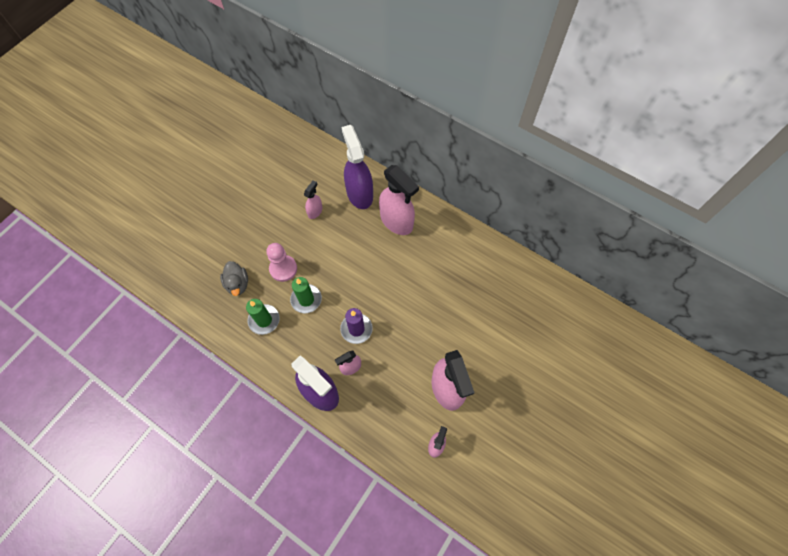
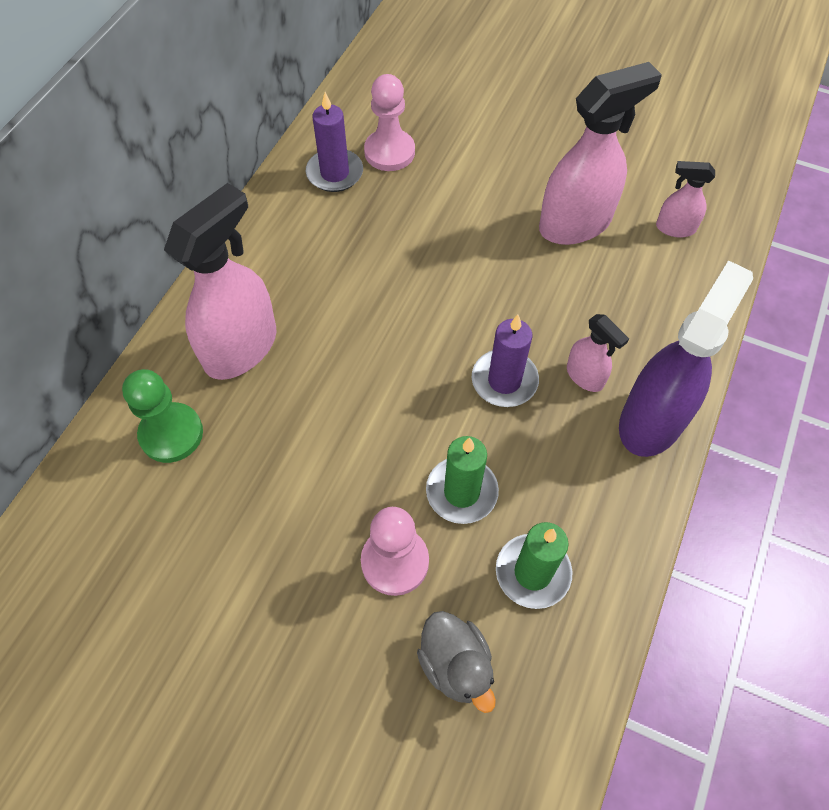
camera: 100 degrees left, 5 degrees down
(237, 284) = (456, 665): grey duck -> grey duck turned 90 degrees clockwise
(315, 211) = (227, 524): pink spray bottle -> none
(359, 194) = (171, 434): purple spray bottle -> green pawn
(498, 271) = (334, 173): none -> purple candle
(511, 300) = (389, 152): none -> pink pawn

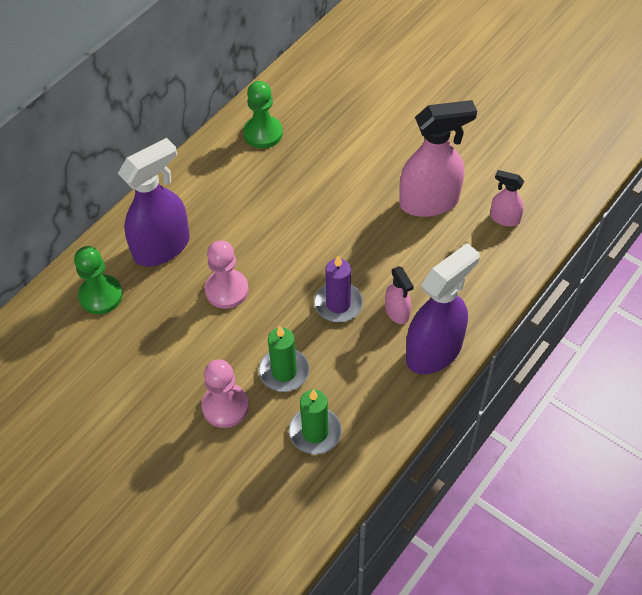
camera: 15 degrees right, 5 degrees down
(241, 347) = (162, 247): pink spray bottle -> purple spray bottle
(334, 173) = (263, 133): purple candle -> green pawn
(389, 152) = (308, 124): pink pawn -> pink pawn (227, 290)
(456, 665) = (245, 477): grey duck -> none

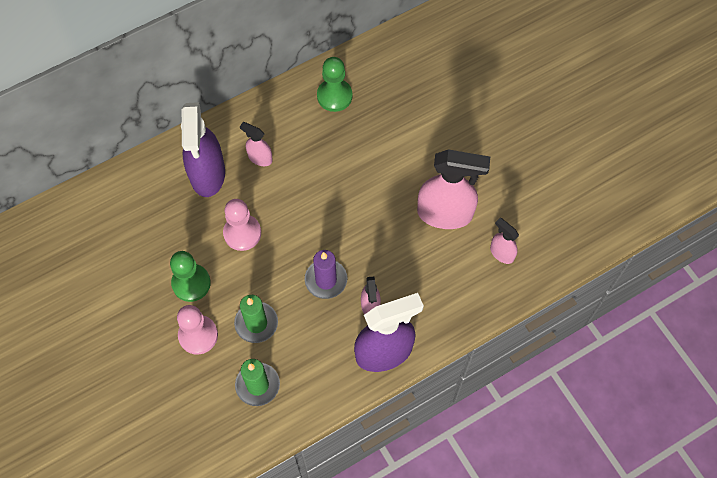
camera: 20 degrees right, 10 degrees up
(101, 296) = (142, 200): green pawn -> green pawn (191, 283)
(162, 247) = (207, 174): purple spray bottle -> purple spray bottle turned 105 degrees clockwise
(211, 213) = (260, 158): none -> pink spray bottle

